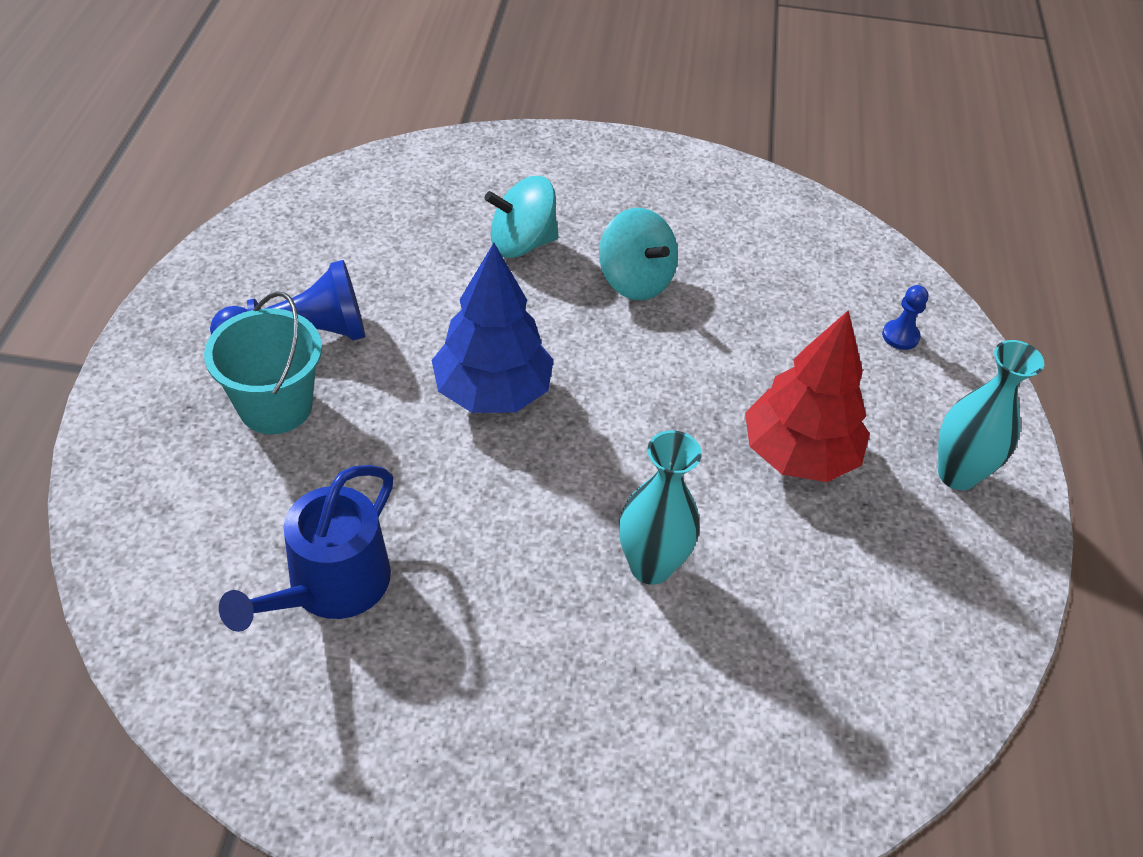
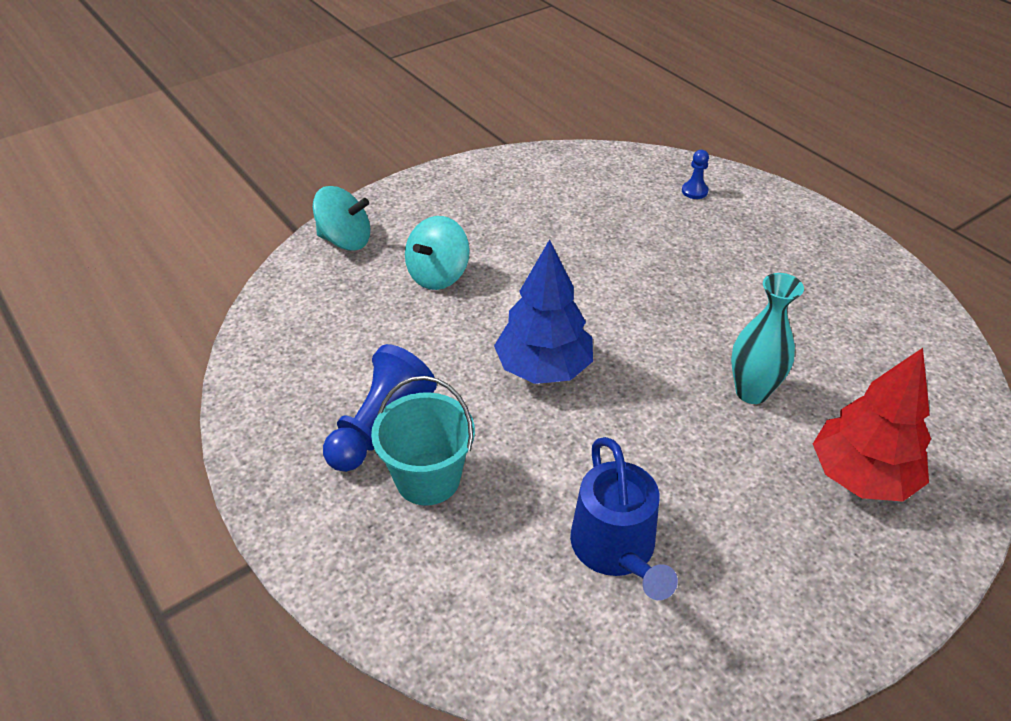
camera: 40 degrees left, 5 degrees down
(635, 280) = (530, 252): turquoise spinning top -> turquoise spinning top (345, 240)
(798, 454) = (734, 282): red tree -> red tree (861, 476)
(957, 474) = (808, 239): turquoise vase -> none

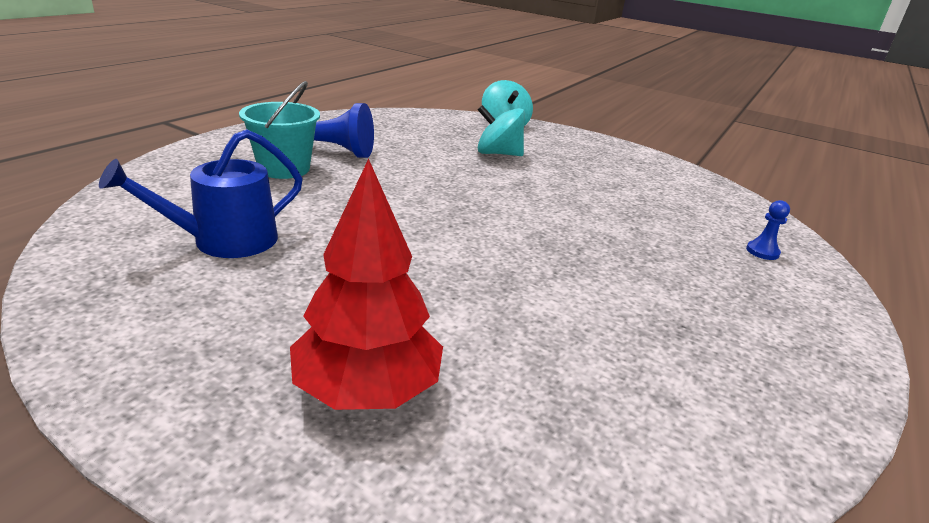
camera: 65 degrees right, 15 degrees down
(543, 368) = (423, 197): blue tree -> none
(751, 392) = (465, 302): turquoise vase -> none

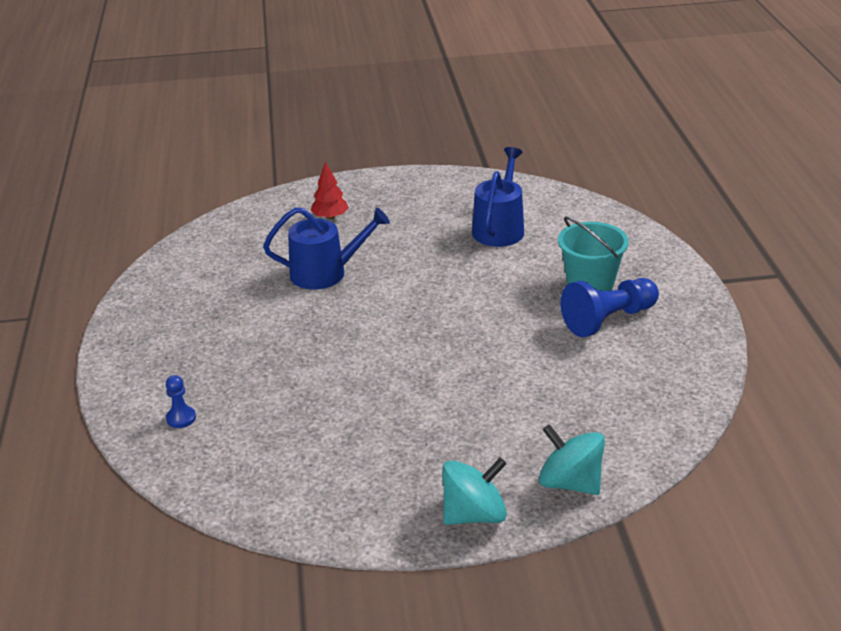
camera: 145 degrees right, 5 degrees up
(367, 390) = (330, 217): red tree -> red tree, size x0.54
(492, 303) = (325, 273): none -> blue watering can
(498, 154) = (498, 415): turquoise spinning top -> turquoise spinning top (474, 514)

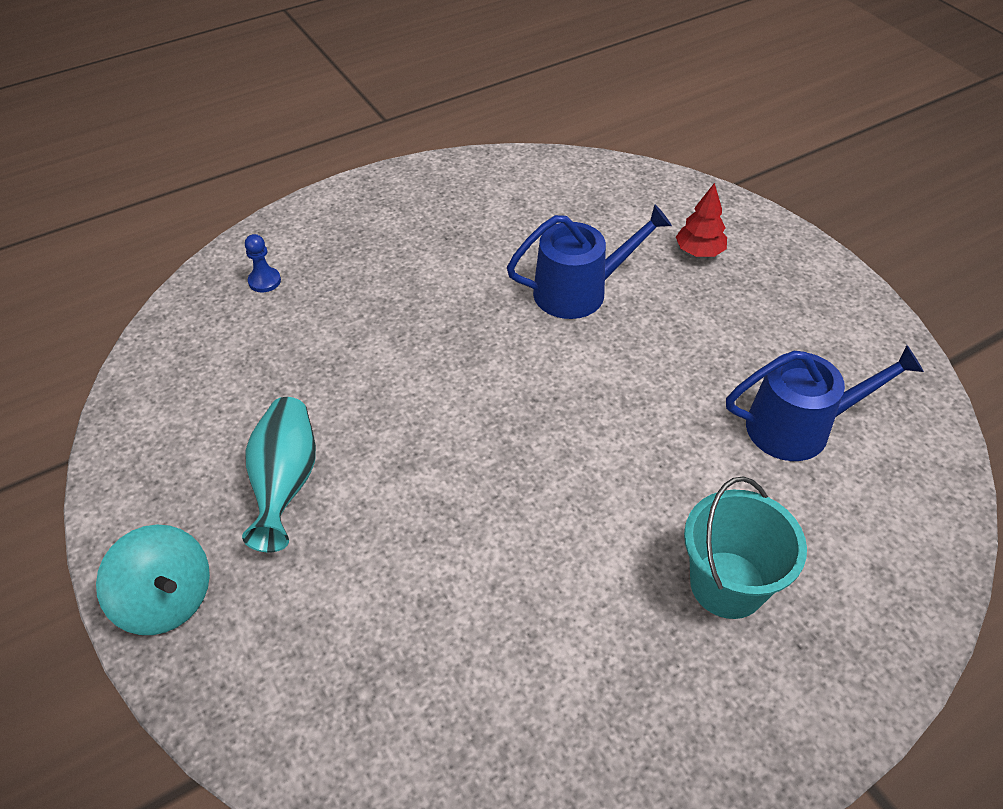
camera: 65 degrees right, 15 degrees up
(325, 273) = (578, 291): blue watering can -> blue watering can turned 75 degrees counterclockwise
(406, 441) = (285, 483): none -> turquoise vase
(570, 483) = (252, 693): turquoise spinning top -> none
(608, 320) = (648, 636): blue pawn -> none

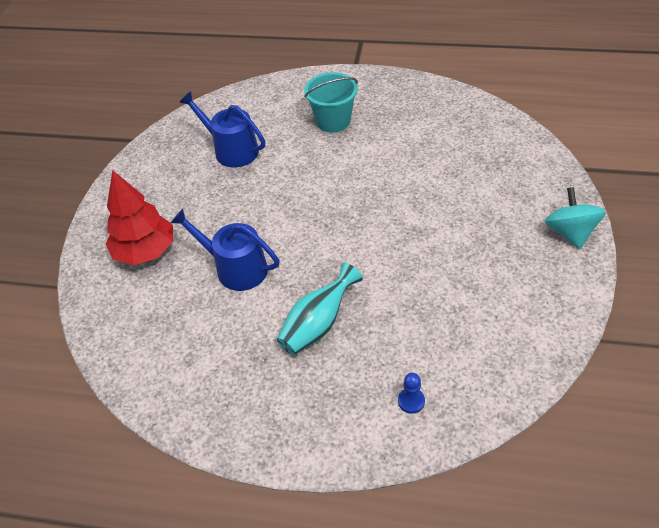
camera: 135 degrees left, 0 degrees up
(285, 483) = (483, 254): turquoise vase -> turquoise vase (318, 324)
(699, 252) = (145, 251): red tree -> red tree, size x1.84

